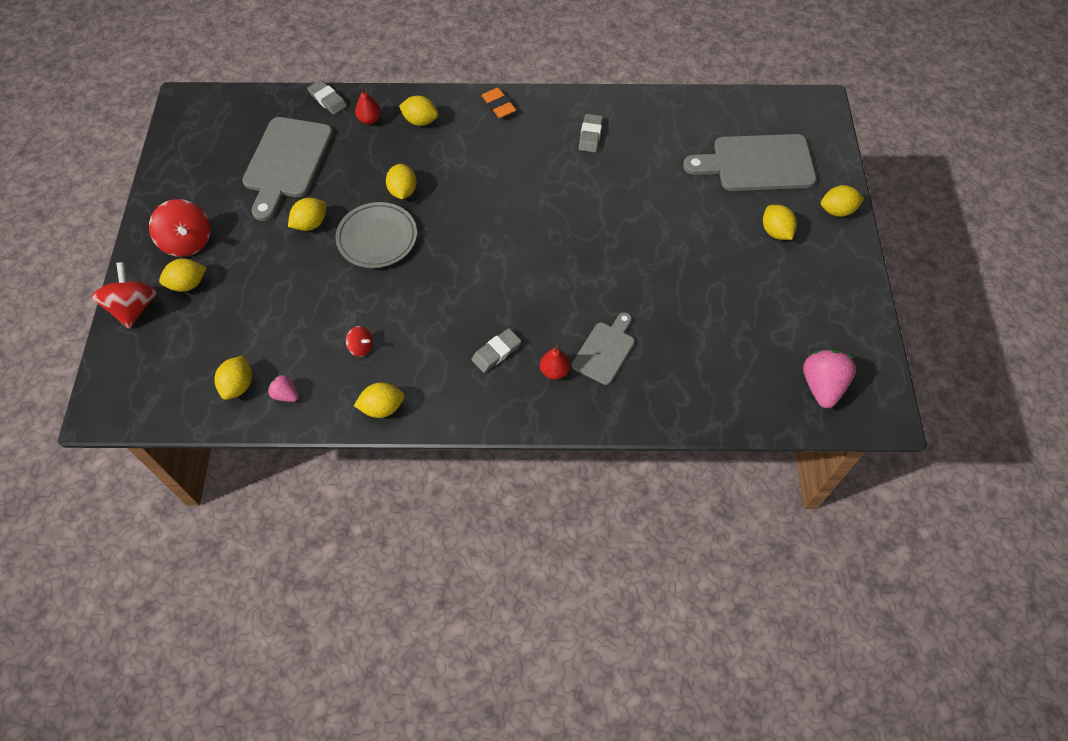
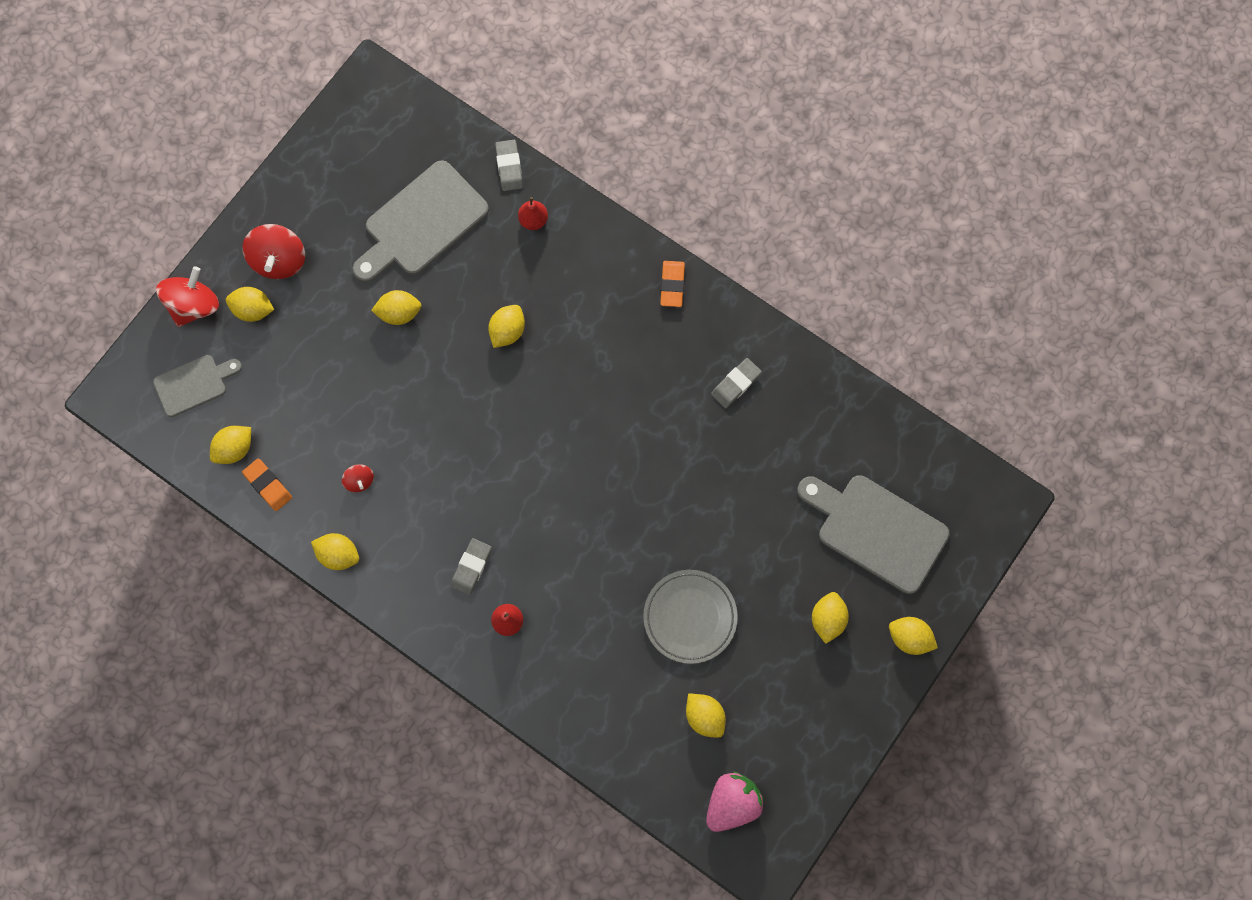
camera: 35 degrees right, 15 degrees up
(286, 395) = (268, 485): pink strawberry -> orange eraser
(377, 238) = (448, 371): grey plate -> grey plate (690, 617)
(420, 121) = (581, 254): yellow lemon -> yellow lemon (704, 716)
(496, 352) = (471, 567): grey eraser -> grey eraser turned 60 degrees counterclockwise
(605, 350) = (567, 632): grey cutting board -> grey cutting board (194, 384)

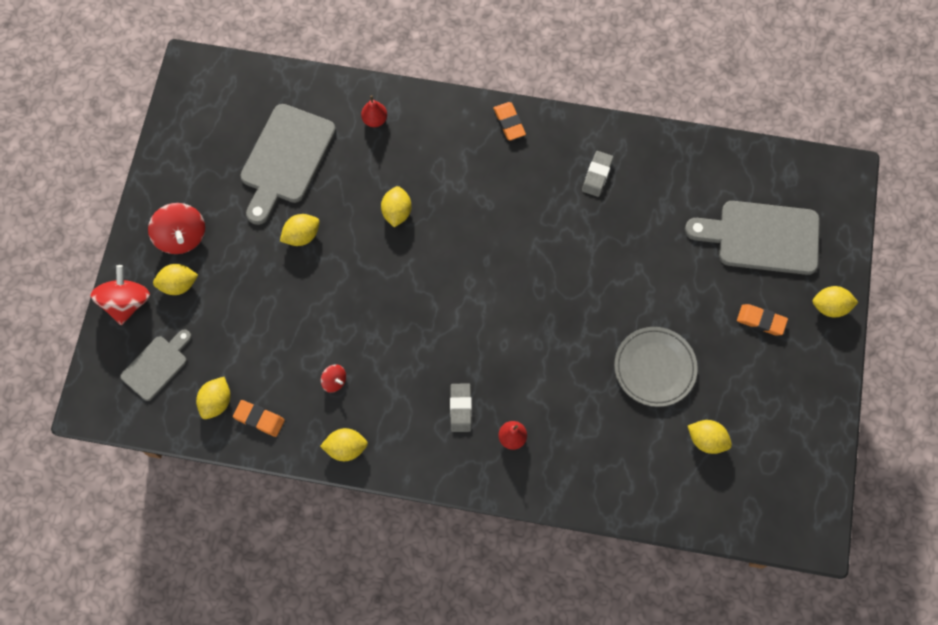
camera: 25 degrees left, 5 degrees down
(509, 167) = (335, 88): grey eraser -> none
(732, 802) = (763, 497): pink strawberry -> none
(827, 619) = (761, 321): yellow lemon -> orange eraser

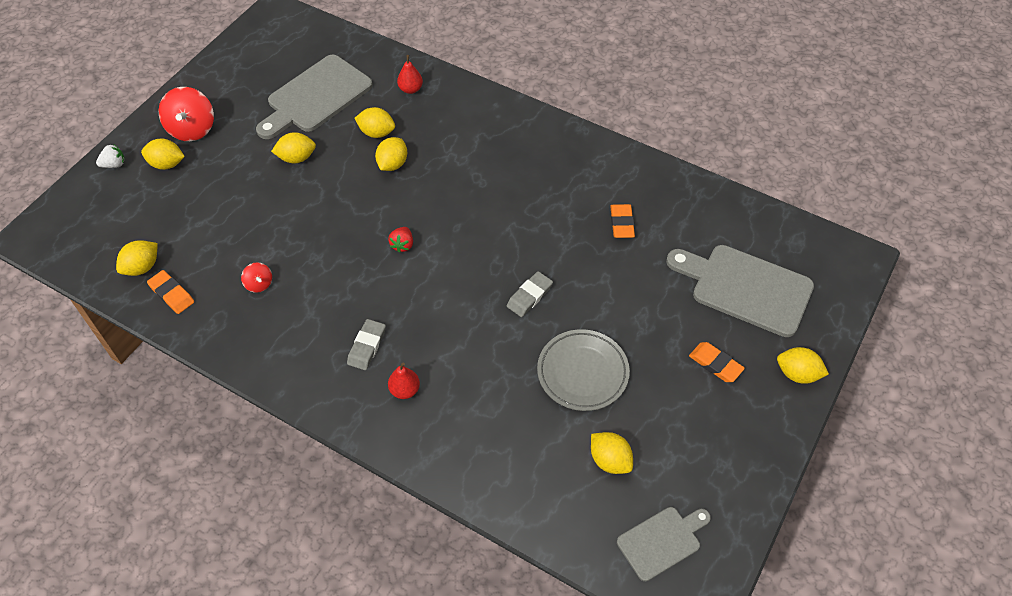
camera: 20 degrees right, 15 degrees down
(126, 302) = (114, 164): red spinning top -> white strawberry
(157, 365) = (108, 221): grey cutting board -> grey cutting board (662, 541)
(346, 448) = (237, 345): yellow lemon -> yellow lemon (376, 133)
(445, 296) = (402, 245): none -> red strawberry
(509, 123) = (532, 124): orange eraser -> orange eraser (622, 223)
(597, 175) = (597, 188): grey eraser -> grey eraser (529, 296)

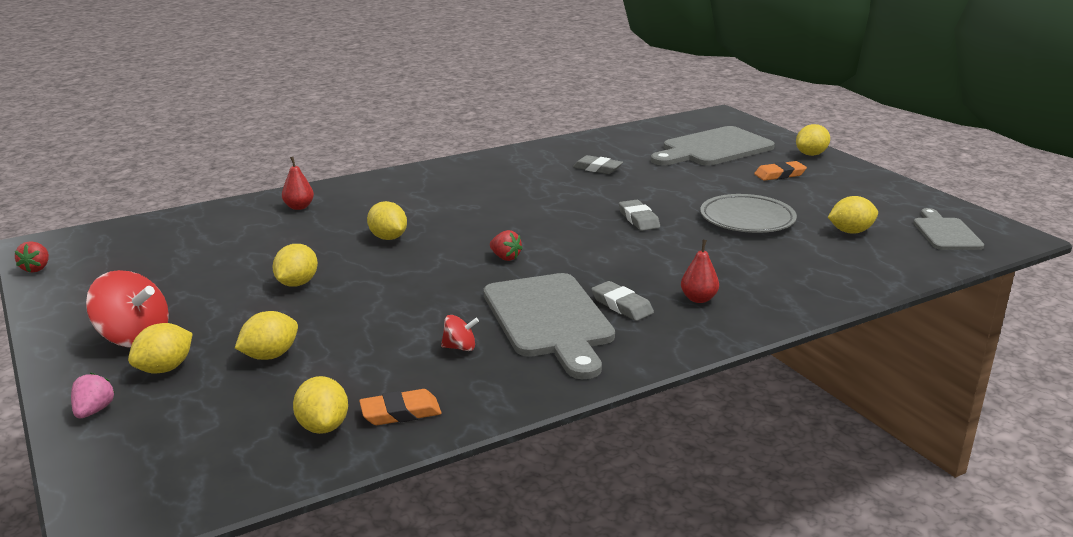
camera: 60 degrees left, 30 degrees down
(114, 164) = (94, 411): white strawberry -> pink strawberry
(246, 32) = (36, 268): none -> red strawberry
(316, 97) = (222, 253): grey cutting board -> grey cutting board (549, 320)
(376, 133) = (331, 235): yellow lemon -> yellow lemon (270, 356)
(622, 223) = (597, 168): orange eraser -> grey eraser

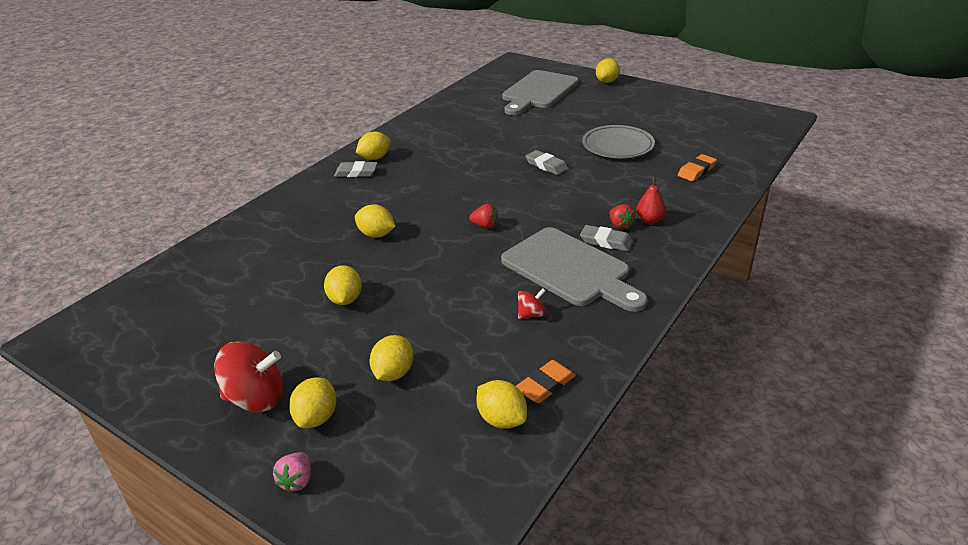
camera: 25 degrees left, 10 degrees up
(36, 268) = (80, 362): red strawberry -> red strawberry (620, 225)
(94, 411) = (297, 481): pink strawberry -> pink strawberry turned 150 degrees counterclockwise
(299, 207) = (269, 227): red pear -> none
(597, 168) = (474, 129): grey eraser -> grey eraser (356, 172)
(779, 174) = (603, 103): orange eraser -> orange eraser (696, 171)
(850, 231) = (689, 138): yellow lemon -> yellow lemon (375, 158)
(945, 233) = (744, 124): grey cutting board -> none

